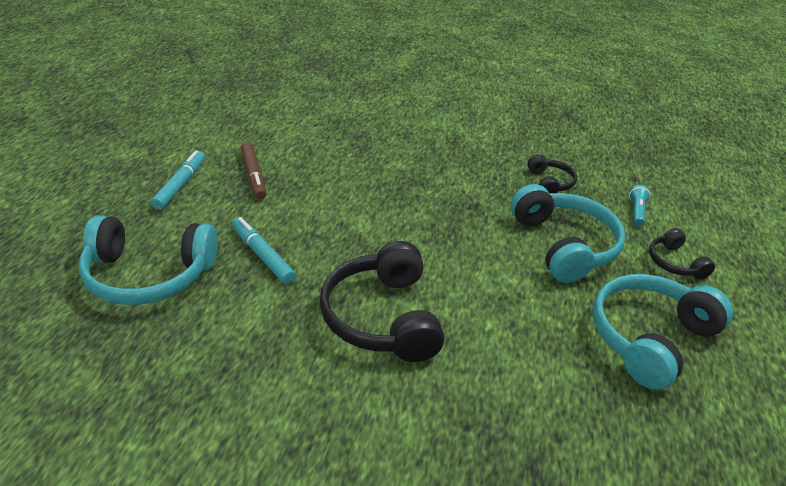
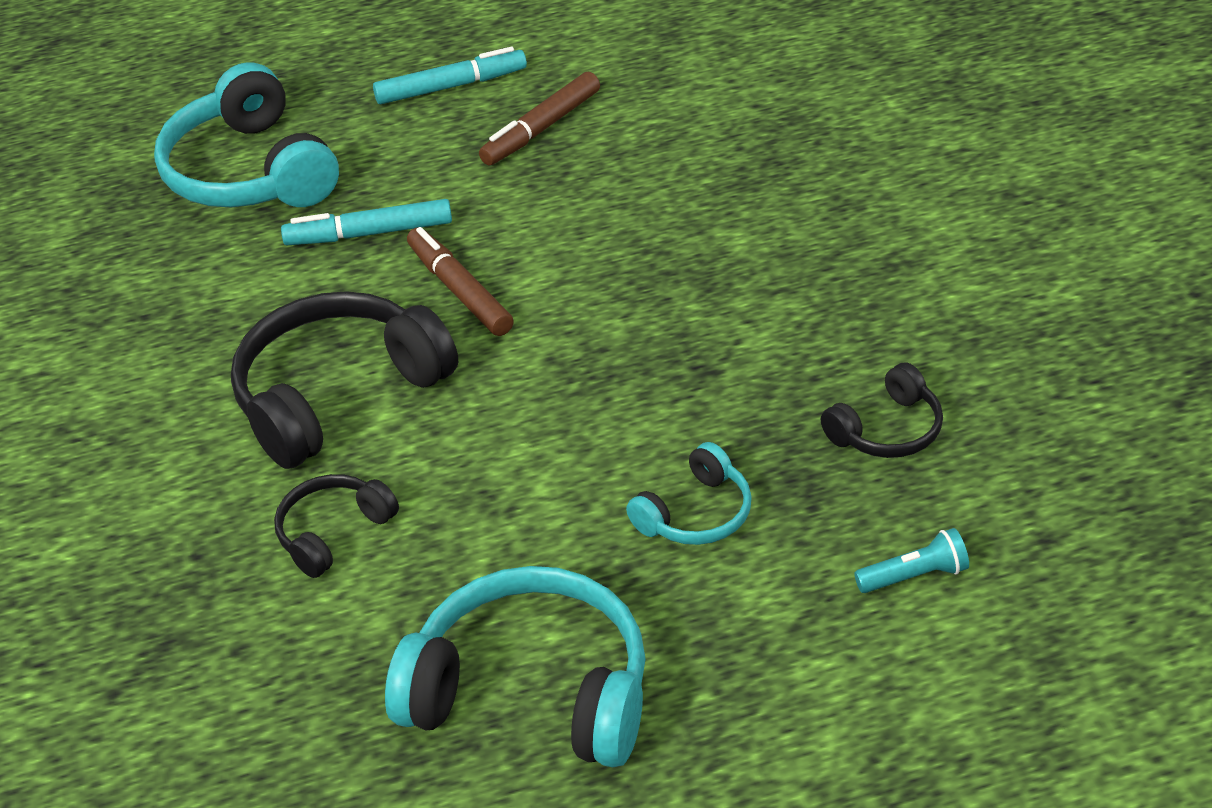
camera: 65 degrees right, 5 degrees up
(262, 255) = (369, 233): turquoise marker -> turquoise marker turned 120 degrees counterclockwise
(345, 246) = (460, 291): none -> brown marker
(564, 245) = (695, 514): turquoise headphones -> turquoise headphones, size x0.52
(675, 263) = (787, 673): black headphones -> black headphones (333, 533)

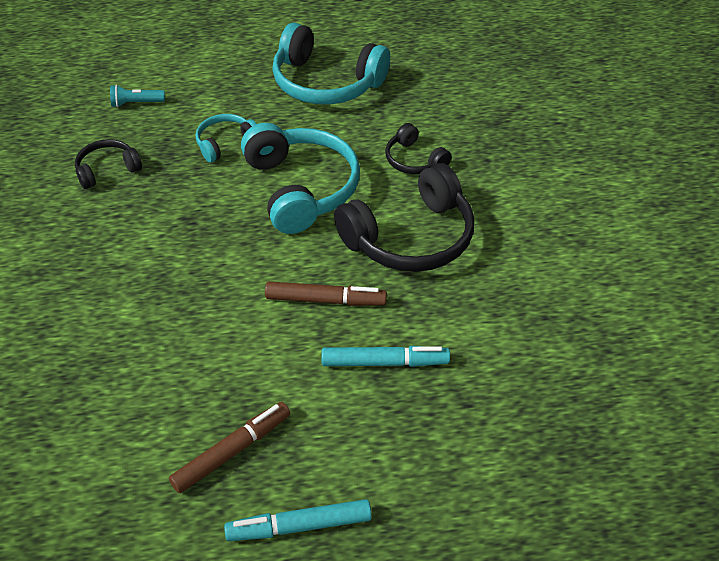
camera: 175 degrees left, 5 degrees up
(250, 172) = (481, 448): turquoise headphones -> turquoise headphones (300, 188)
(333, 533) = (414, 160): black headphones -> black headphones turned 90 degrees clockwise
(460, 291) = (325, 300): brown marker -> brown marker turned 60 degrees counterclockwise

